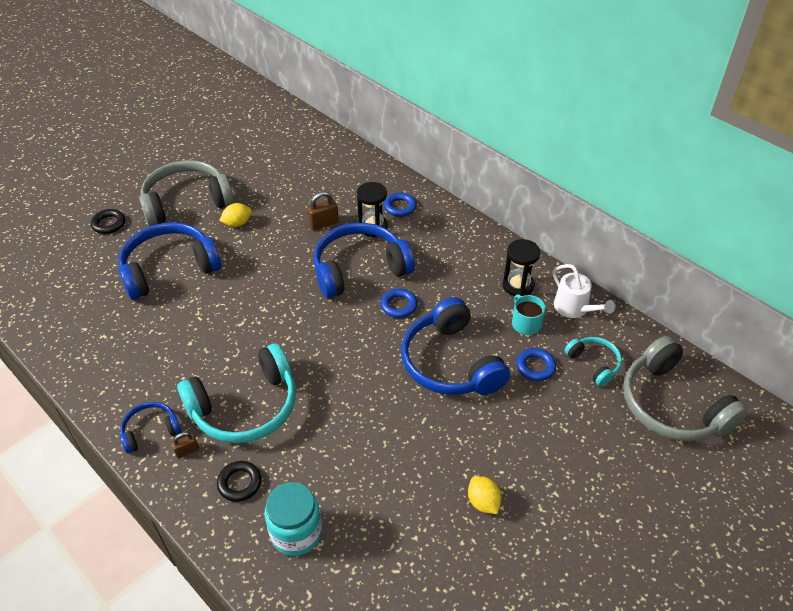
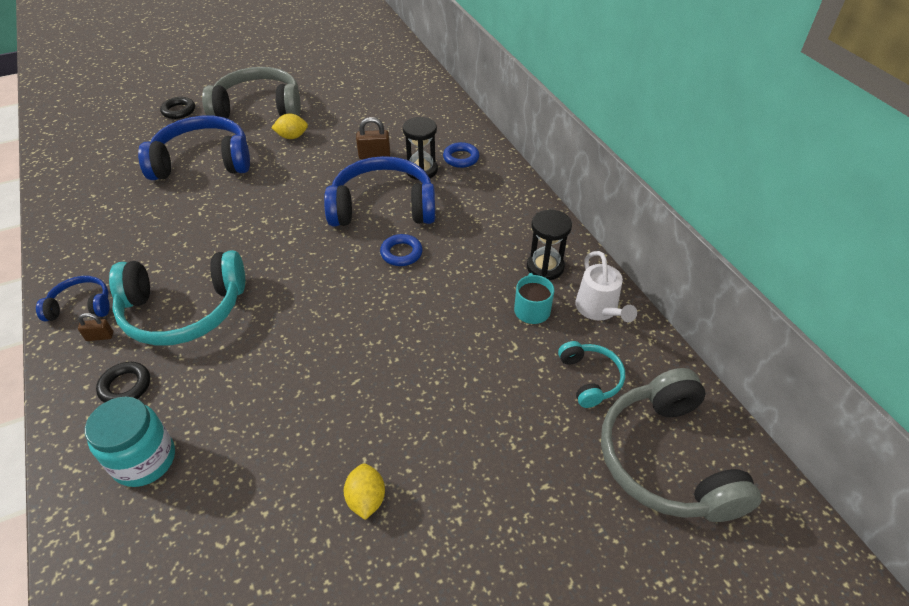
camera: 20 degrees right, 0 degrees up
(450, 363) = (421, 328): blue headphones -> none
(535, 367) = (516, 361): blue ring -> none

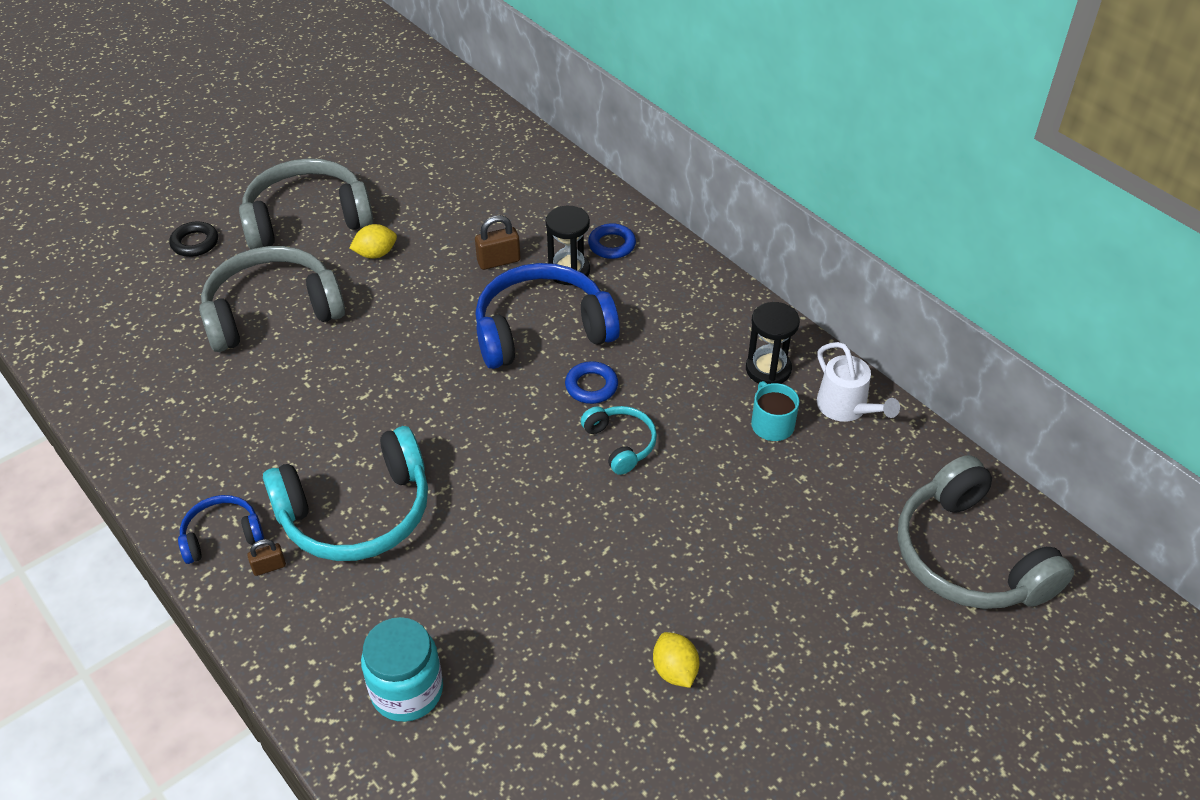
camera: 15 degrees left, 0 degrees up
(125, 386) = (336, 617): black ring -> none
(203, 161) = (272, 312): blue headphones -> grey headphones
(590, 378) = (863, 489): turquoise headphones -> turquoise headphones (620, 444)

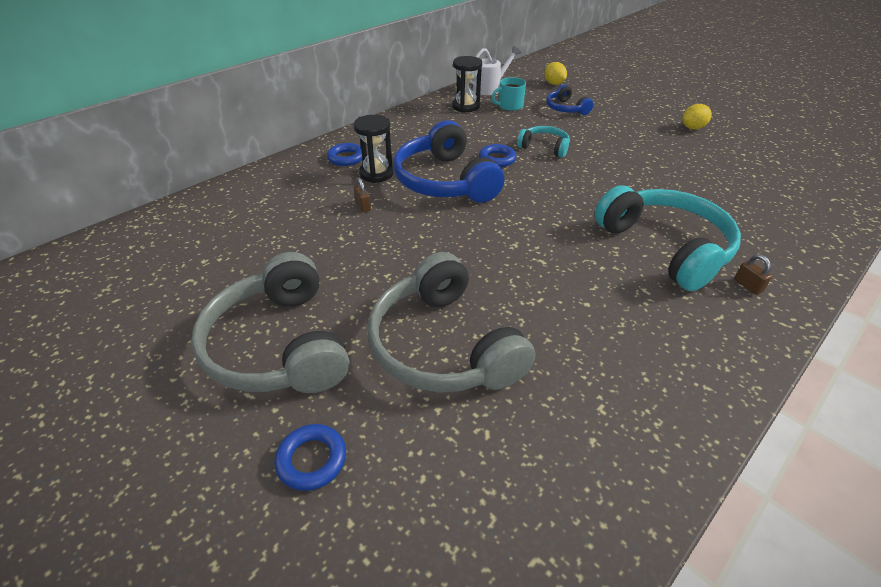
camera: 95 degrees left, 5 degrees down
(195, 243) = (312, 460): black ring -> blue ring
(222, 535) = (740, 322): blue headphones -> blue headphones (566, 109)
(376, 254) = (348, 280): yellow lemon -> yellow lemon (554, 84)
(407, 690) = (785, 207): turquoise jar -> none
(498, 261) = (363, 206): brown padlock -> brown padlock, size x0.62
(620, 444) = (544, 147): turquoise headphones -> turquoise headphones turned 60 degrees clockwise
(968, 556) = (574, 67): grey headphones -> none

